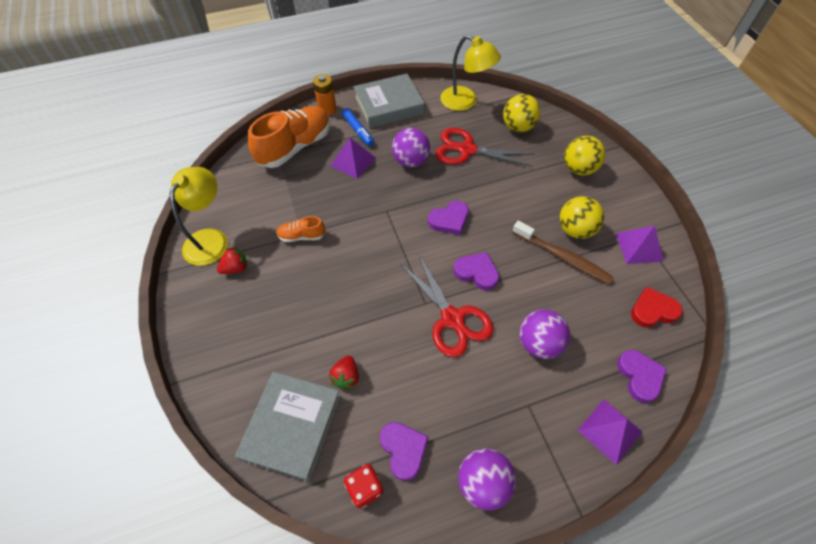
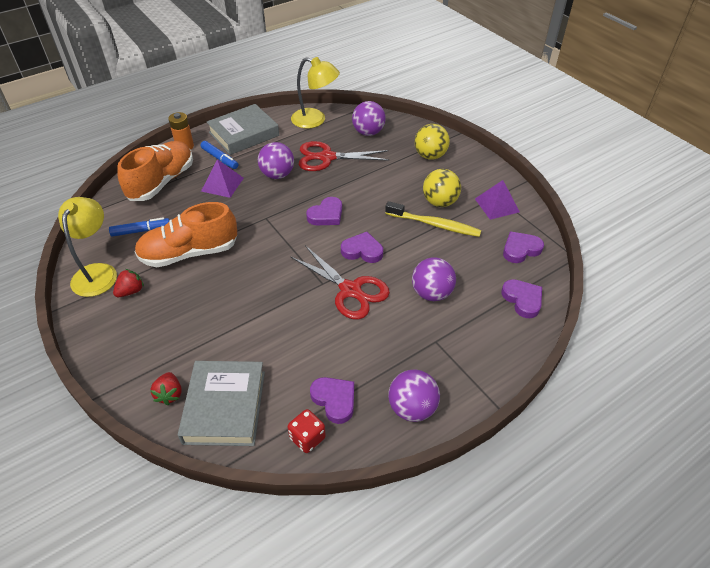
camera: 15 degrees left, 10 degrees down
(262, 200) = (141, 231): none -> blue marker
(302, 236) = (189, 253): orange shoe -> orange shoe, size x2.11
(346, 377) = (265, 356): red strawberry -> red strawberry (169, 394)
(518, 127) = (368, 132): yellow ball -> purple ball
(562, 257) = (434, 224): brown toothbrush -> yellow toothbrush
(610, 431) = (509, 344): purple pyramid -> none
(653, 310) = (520, 249): red heart -> purple heart

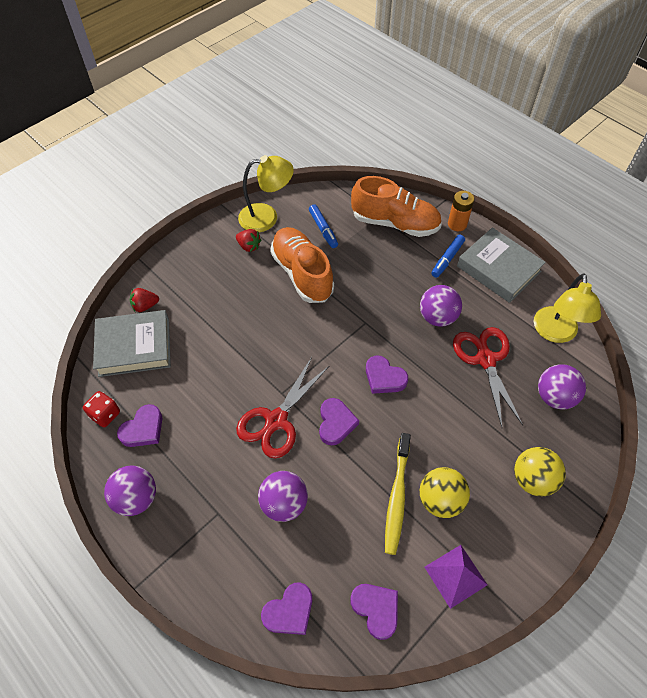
camera: 80 degrees right, 10 degrees up
(222, 184) = (406, 272): purple pyramid -> none

